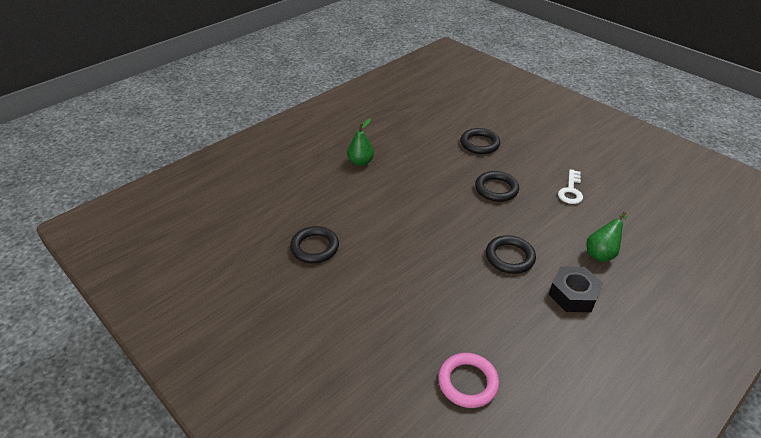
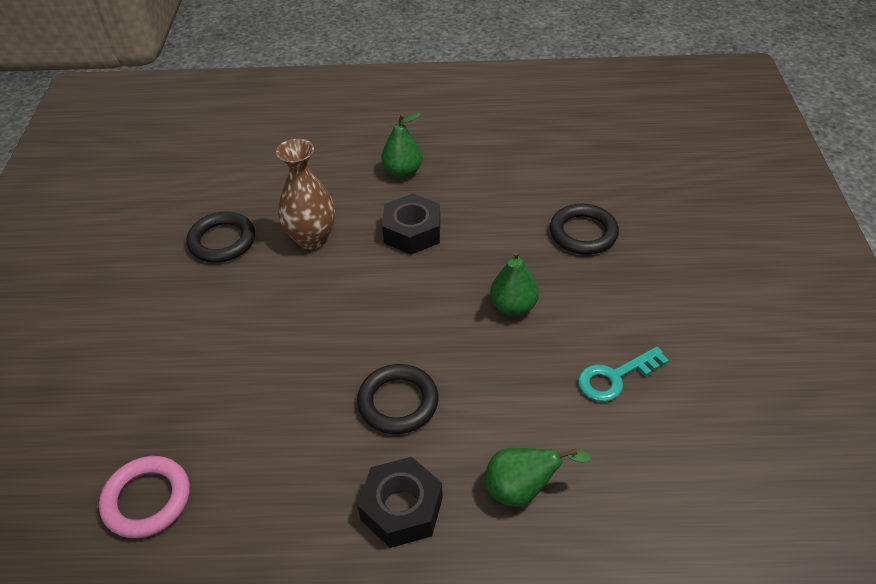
camera: 45 degrees right, 5 degrees up
(362, 217) = (312, 238): none -> brown vase
(407, 185) = (412, 232): none -> black nut
(496, 189) = (513, 306): black ring -> green pear
(571, 190) = (615, 377): white key -> turquoise key

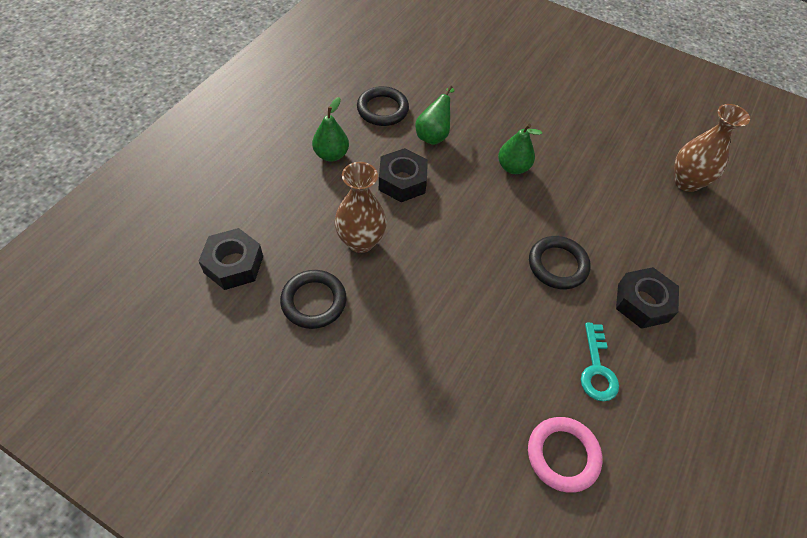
camera: 65 degrees left, 10 degrees up
(229, 178) = (234, 264): none -> black nut
(522, 490) = (656, 238): green pear -> green pear (433, 135)
(583, 233) = (473, 102): black ring -> black ring (382, 109)
(615, 377) = (598, 154): turquoise key -> turquoise key (597, 369)
(660, 493) = (686, 182): none -> brown vase

